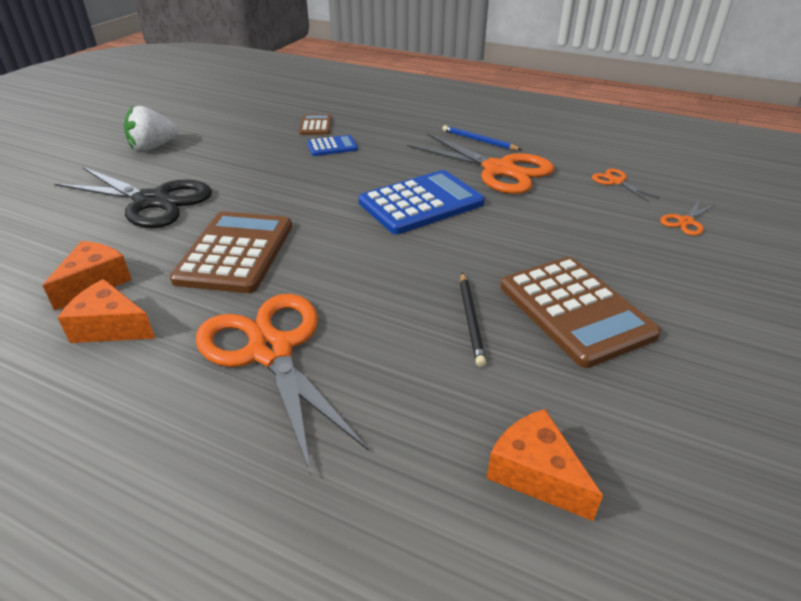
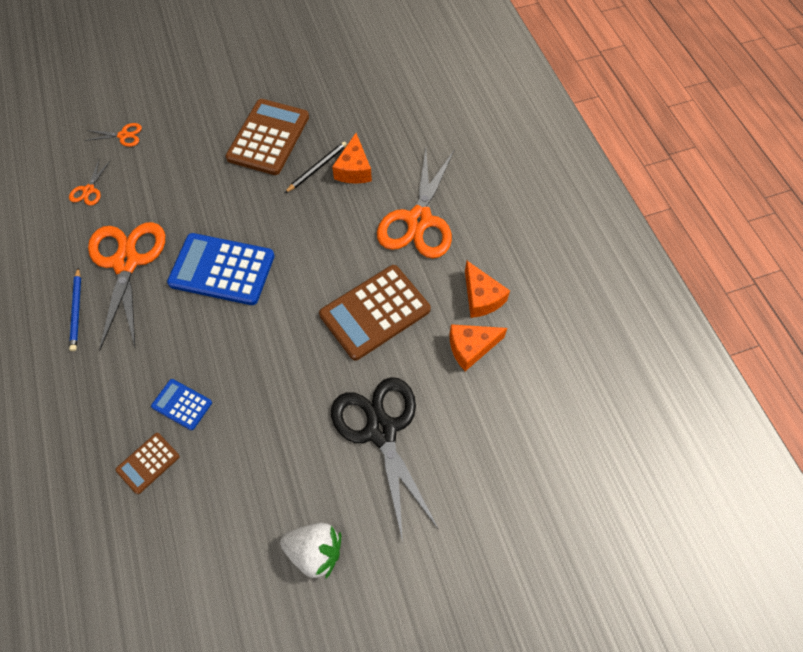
camera: 135 degrees left, 25 degrees up
(535, 473) = (381, 100): orange cheese -> orange cheese (354, 169)

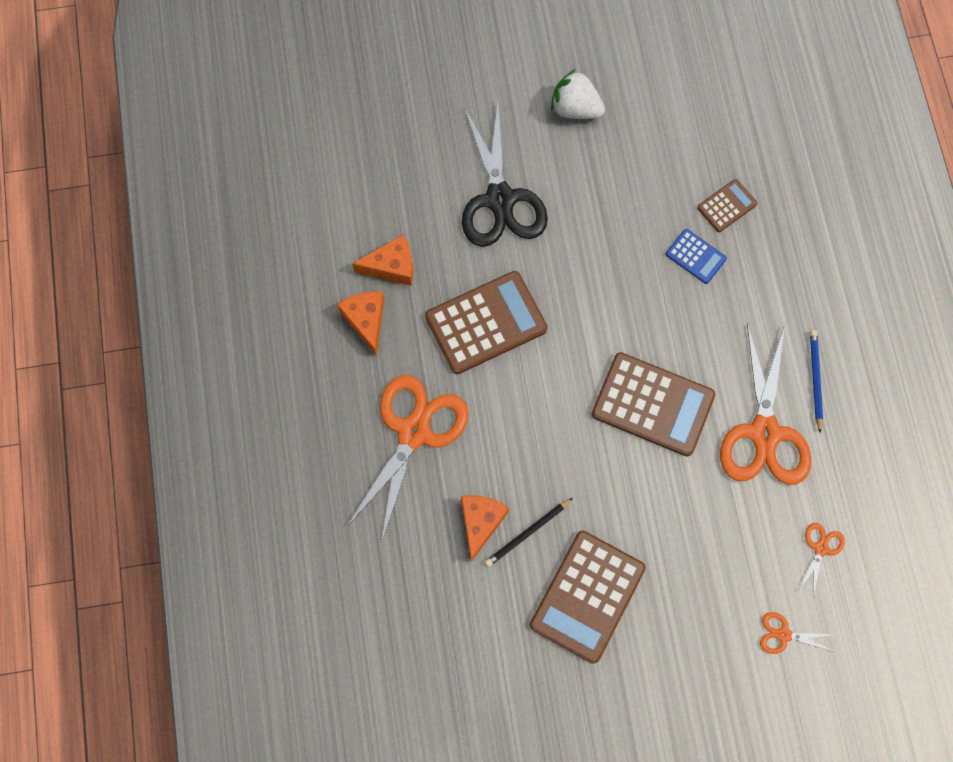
camera: 170 degrees left, 10 degrees up
(222, 269) = (652, 404): blue calculator -> brown calculator

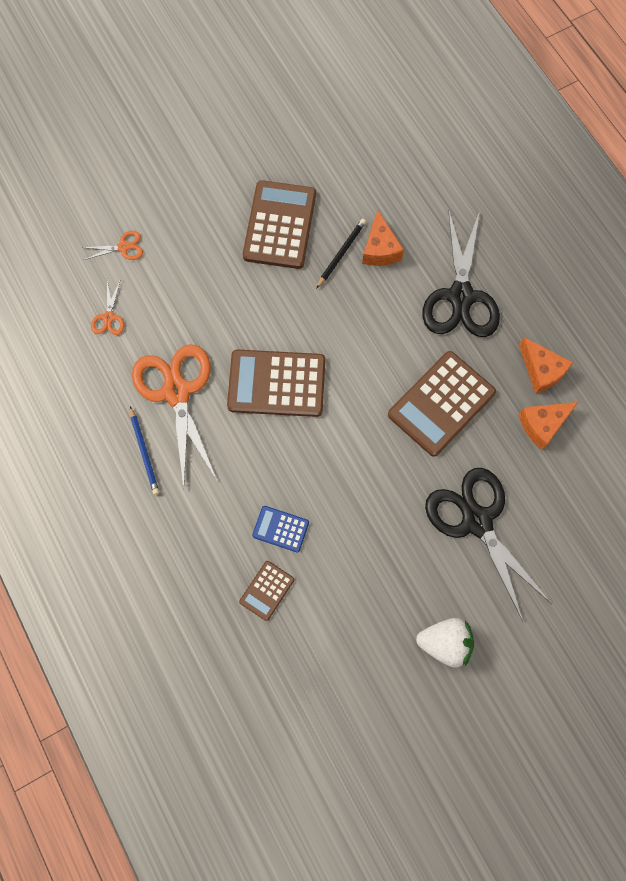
camera: 160 degrees right, 0 degrees up
(413, 432) = (461, 296): orange scissors -> black scissors

